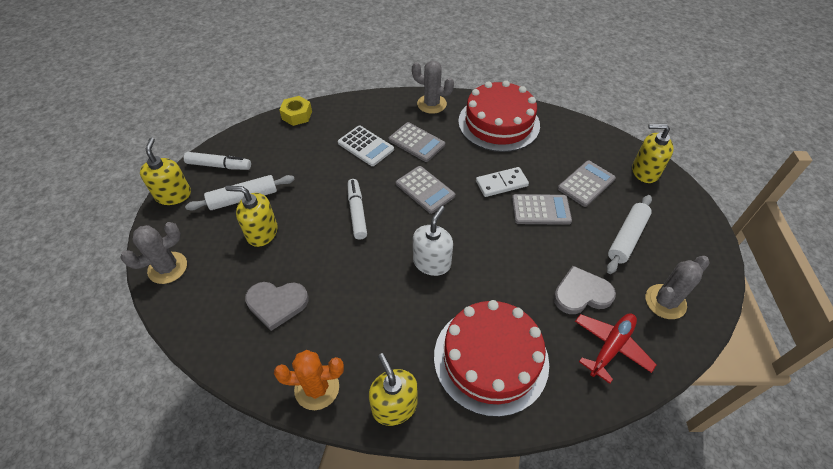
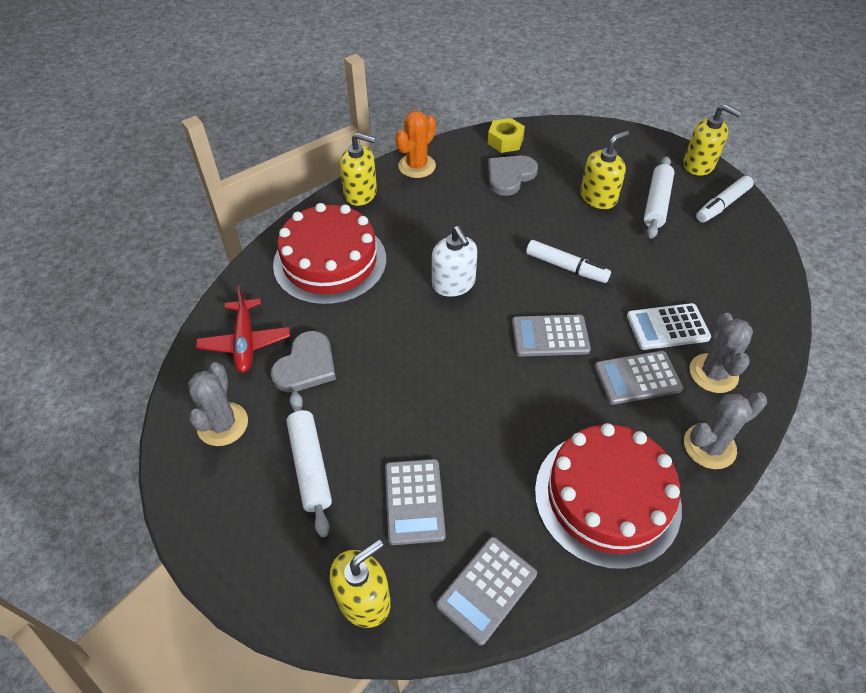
camera: 130 degrees right, 0 degrees up
(167, 268) = (605, 137): grey cactus -> grey cactus (713, 373)
(297, 115) = (777, 296): yellow nut -> yellow nut (505, 141)
(501, 183) = (496, 411): white domino -> none
(541, 210) = (425, 417): grey calculator -> grey calculator (487, 589)

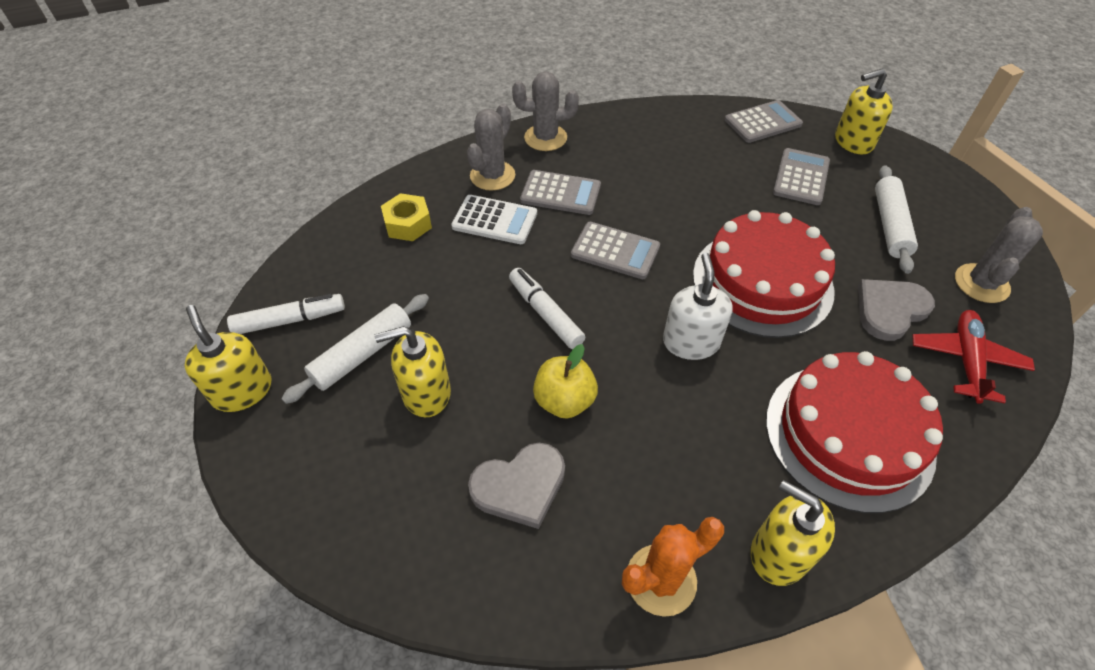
camera: 155 degrees left, 0 degrees up
(505, 141) = (475, 575): yellow nut -> yellow nut (408, 224)
(514, 221) = (564, 401): none -> yellow apple
(607, 497) = (647, 136): red cake -> red cake (762, 282)

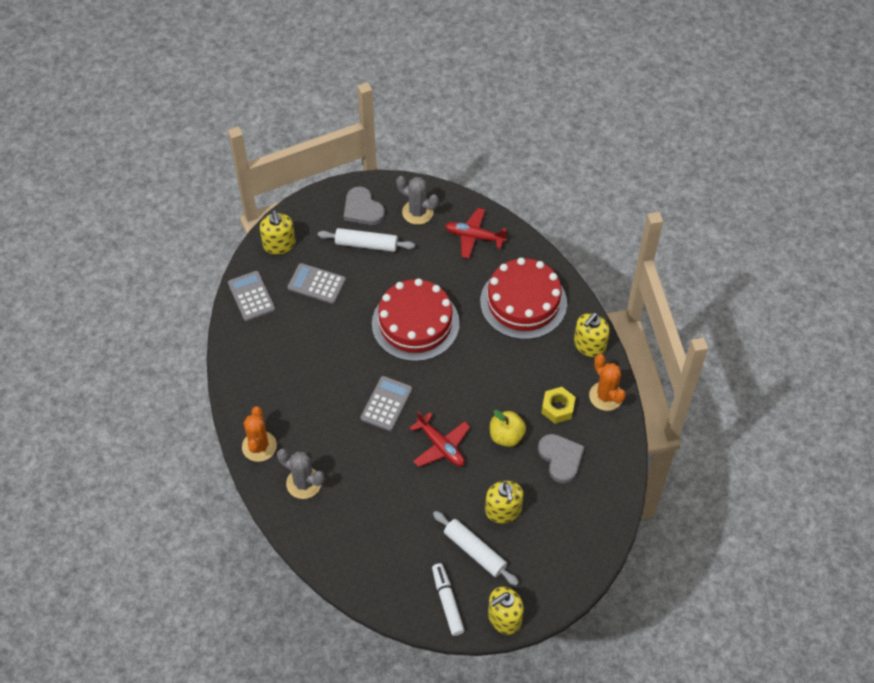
camera: 90 degrees left, 5 degrees up
(408, 224) = (355, 538): yellow nut -> yellow nut (557, 408)
(495, 220) = (353, 479): white calculator -> none
(545, 138) = (259, 446): grey cactus -> orange cactus
(545, 313) = (441, 446): white marker -> red plane
(560, 193) = (326, 436): grey calculator -> none
(691, 342) = (463, 368): white soap dispenser -> none
(890, 310) = (438, 262): grey heart -> grey heart (362, 209)

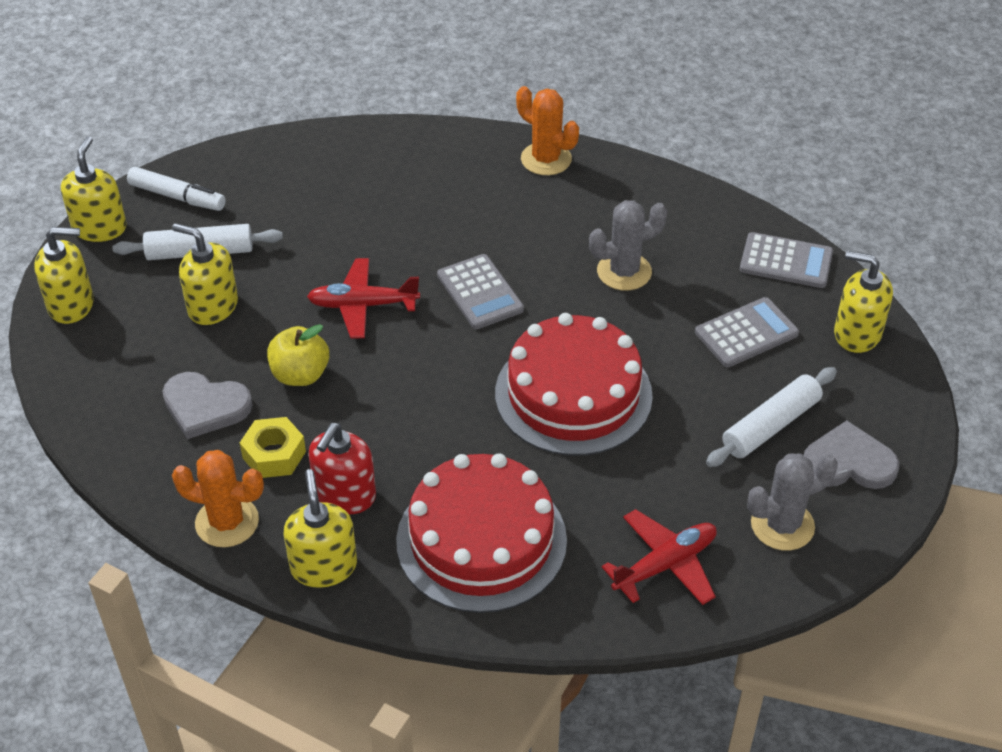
camera: 130 degrees right, 10 degrees down
(304, 483) = (456, 168): grey cactus -> grey cactus (624, 272)
(550, 365) = (345, 495): none -> red soap dispenser
(563, 577) = (71, 304): none -> yellow soap dispenser

